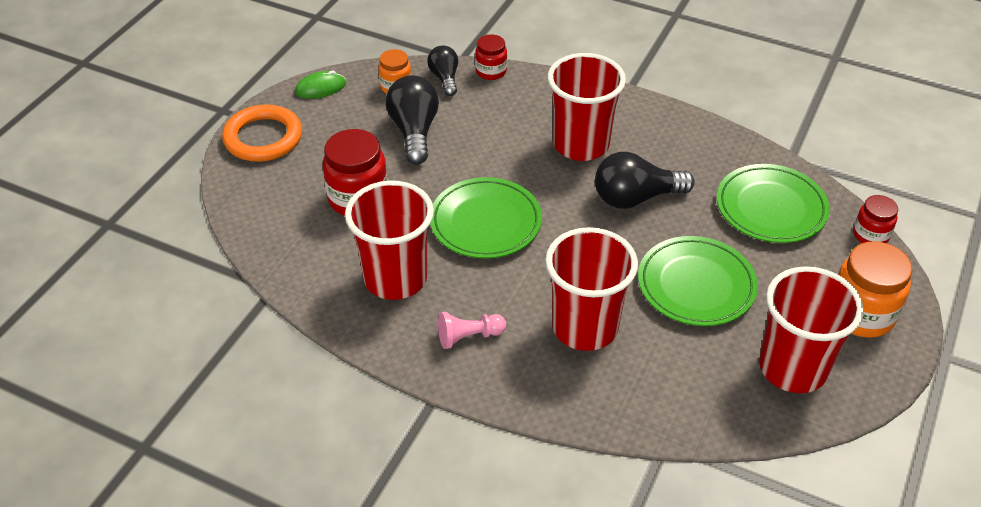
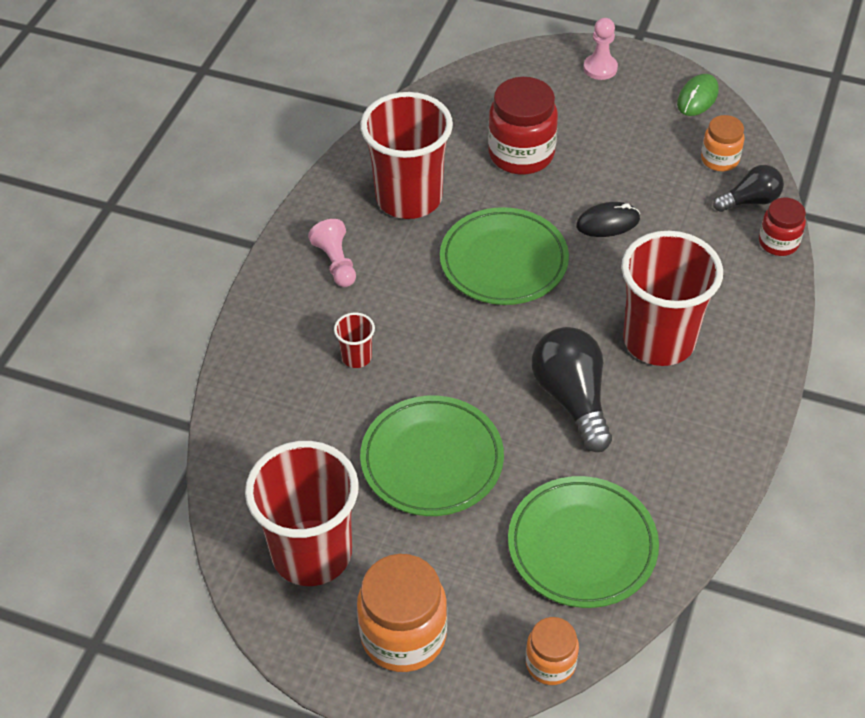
camera: 85 degrees right, 5 degrees up
(263, 138) = (600, 68): orange ring -> pink pawn
(320, 88) = (697, 98): green mouse -> green mouse turned 60 degrees clockwise
(414, 131) = (642, 185): black light bulb -> none
(452, 156) = (608, 222): none -> black mouse
(585, 327) = (356, 357): red cup -> red cup, size x0.42
(870, 235) = (550, 663): red jar -> orange jar

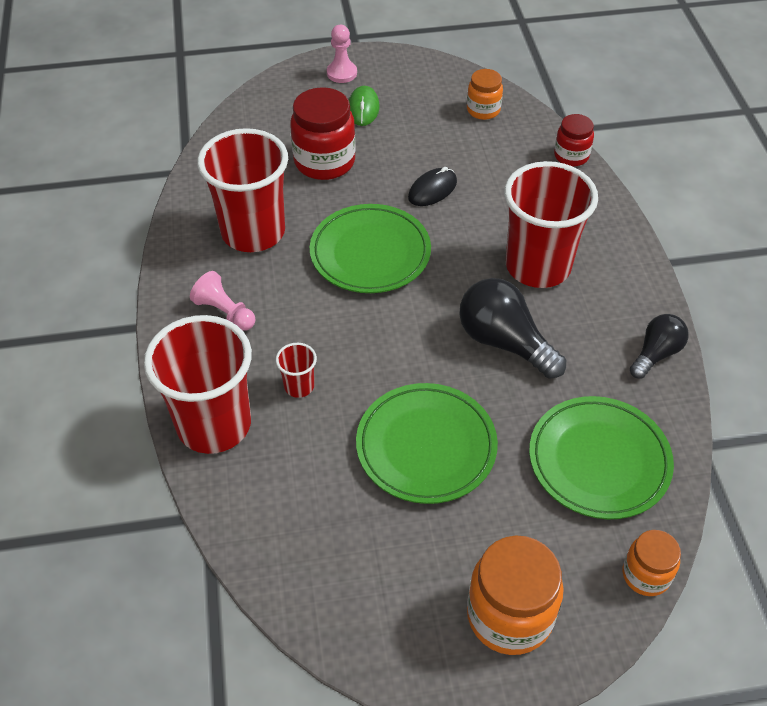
camera: 30 degrees left, 0 degrees up
(312, 553) = (378, 582): red cup -> red cup (214, 425)
(697, 98) = (433, 70): green mouse -> green mouse (363, 108)
(750, 201) = (528, 133): black light bulb -> black light bulb (656, 354)

